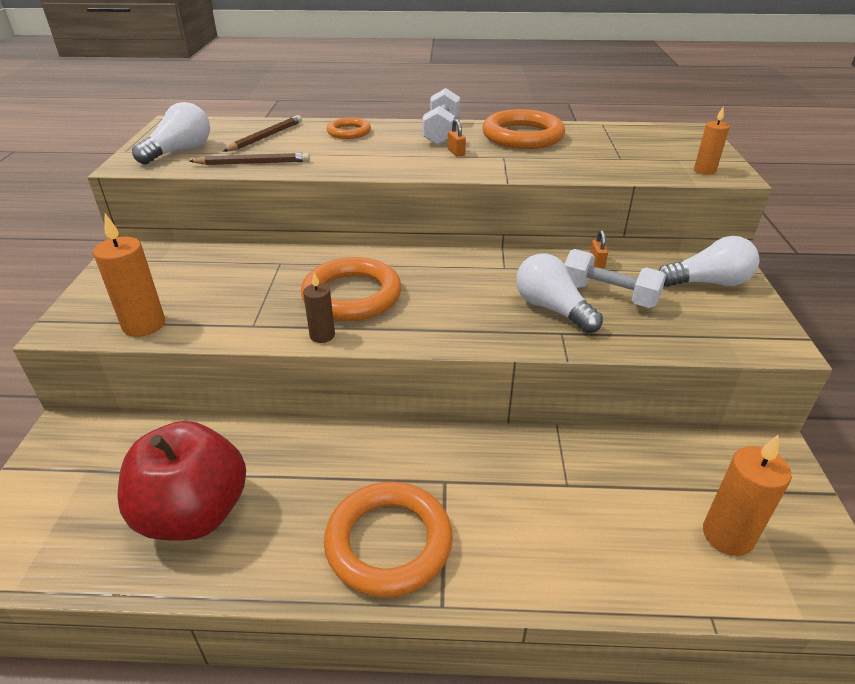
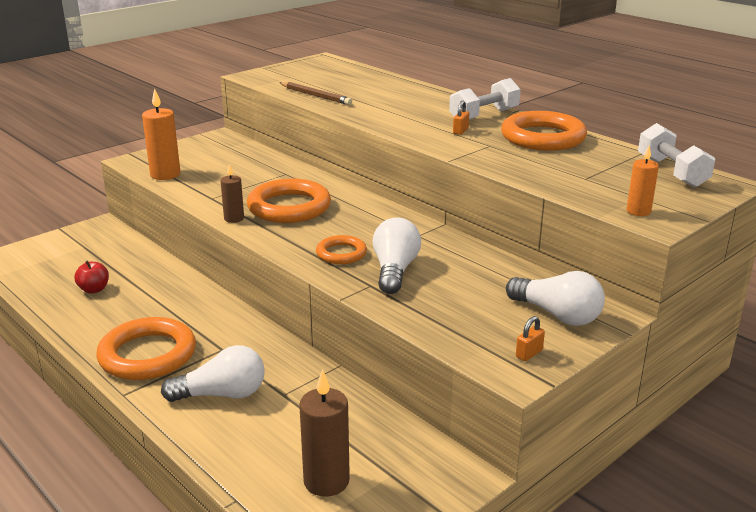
camera: 45 degrees right, 10 degrees down
(180, 151) = (291, 76): white light bulb -> white light bulb (222, 394)
(194, 513) = (94, 289): red apple -> red apple, size x0.41
(266, 137) = (358, 83): brown pencil -> none
(349, 132) = (418, 95): orange ring -> orange ring (341, 253)
(596, 262) = (494, 262): orange padlock -> orange padlock (529, 353)
(609, 295) = (454, 283): white dumbbell -> white dumbbell (671, 172)
(727, 535) = (326, 481): orange candle -> brown candle

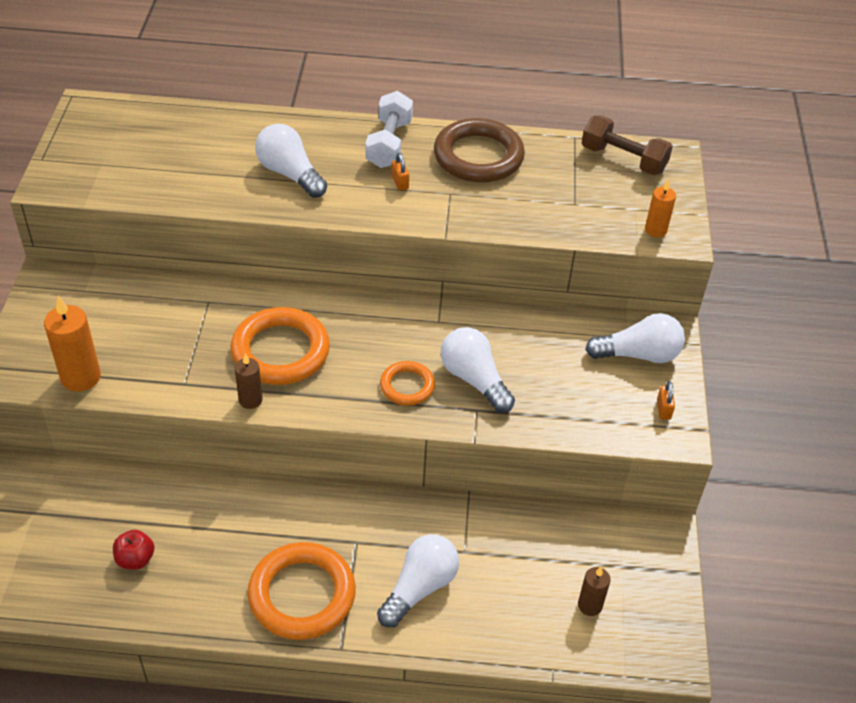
camera: 45 degrees left, 20 degrees up
(315, 96) = (181, 189): brown pencil -> none
(326, 481) = (590, 605): brown candle -> brown candle, size x0.60
(392, 108) = (290, 174): none -> white light bulb
(543, 137) = (478, 156): orange ring -> brown ring
(671, 172) = (623, 159): white dumbbell -> brown dumbbell

